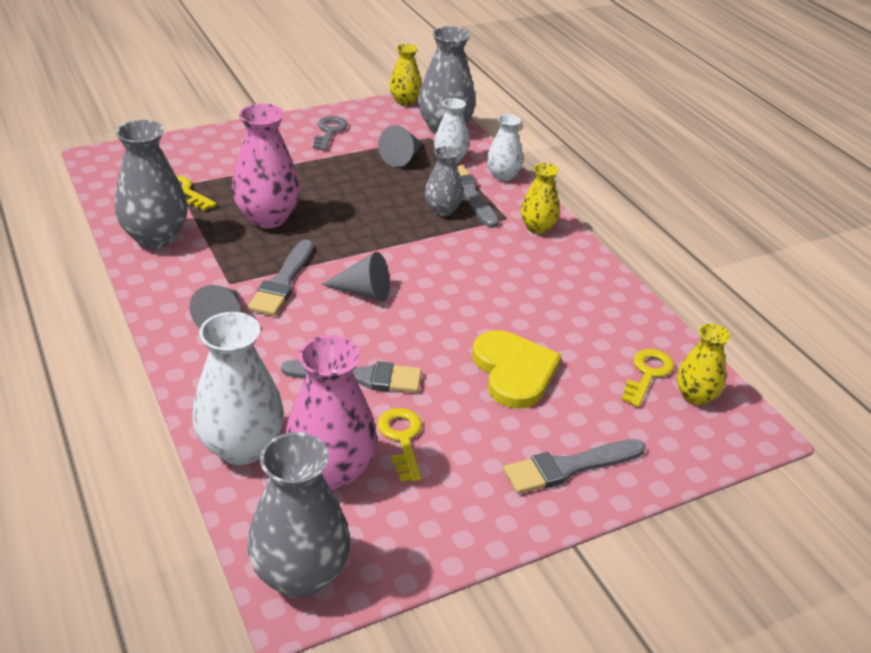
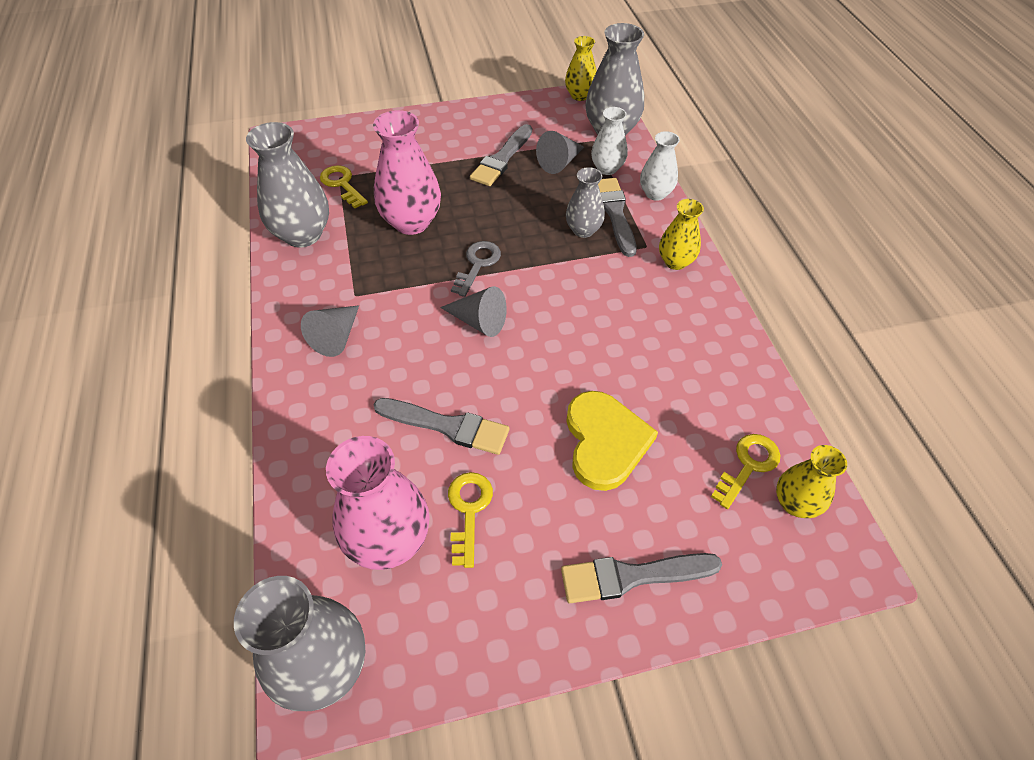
camera: 15 degrees right, 15 degrees up
(241, 447) = (311, 495): white vase -> none
(283, 282) = (405, 300): grey brush -> grey brush (502, 158)
(329, 131) = (497, 126): grey key -> grey key (477, 264)

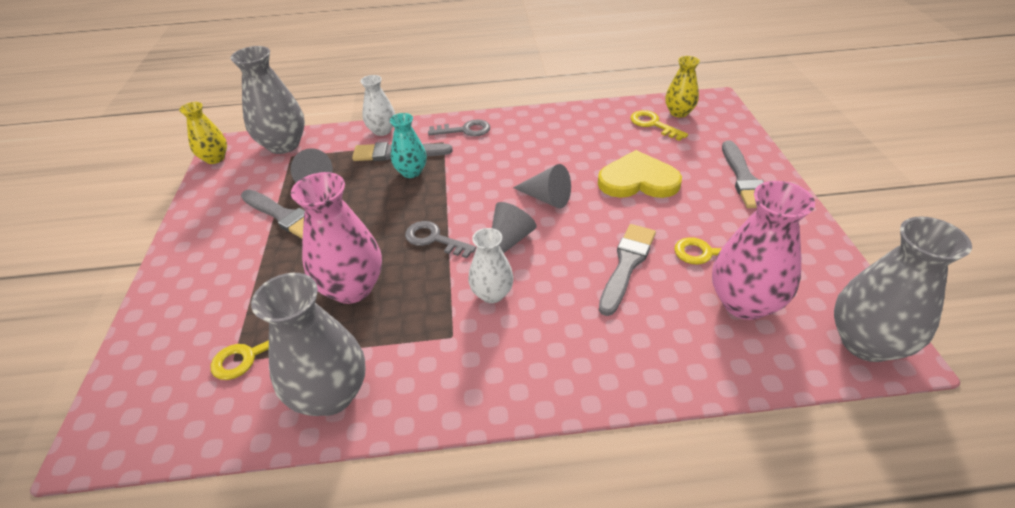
camera: 80 degrees left, 10 degrees down
(336, 337) = (511, 350): grey cone -> grey cone (546, 198)
(583, 230) = (411, 172): grey vase -> turquoise vase
(607, 168) = (336, 152): white vase -> white vase (492, 294)
(675, 262) = (465, 130): yellow vase -> grey key

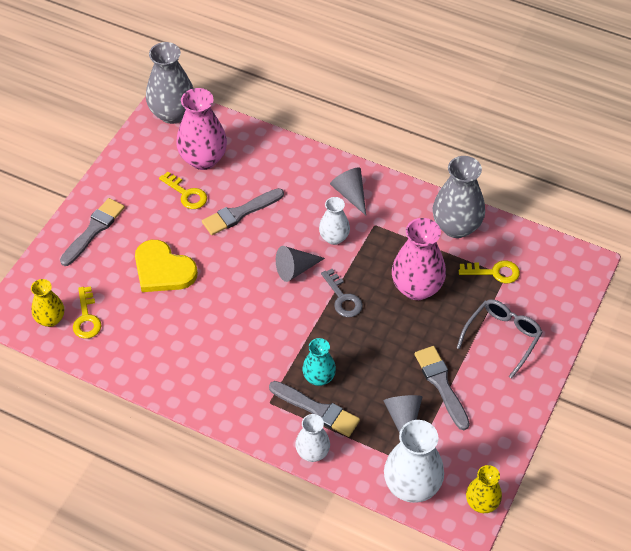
camera: 150 degrees left, 10 degrees up
(221, 285) = (502, 337): none -> grey glasses
(284, 145) = (412, 486): grey vase -> white vase
(465, 130) = (240, 407): grey key -> none
(546, 198) = (240, 290): grey cone -> grey cone (350, 194)

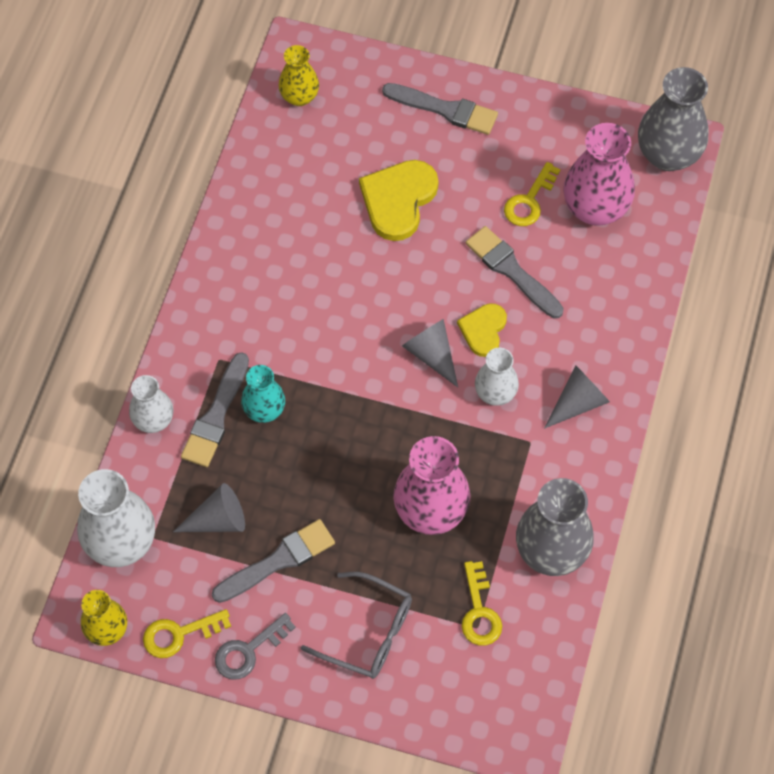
camera: 80 degrees right, 10 degrees up
(86, 318) = (308, 134): yellow key -> yellow key (179, 634)
(283, 236) = (483, 330): none -> yellow heart
(343, 298) = (395, 420): grey key -> grey key (248, 651)

